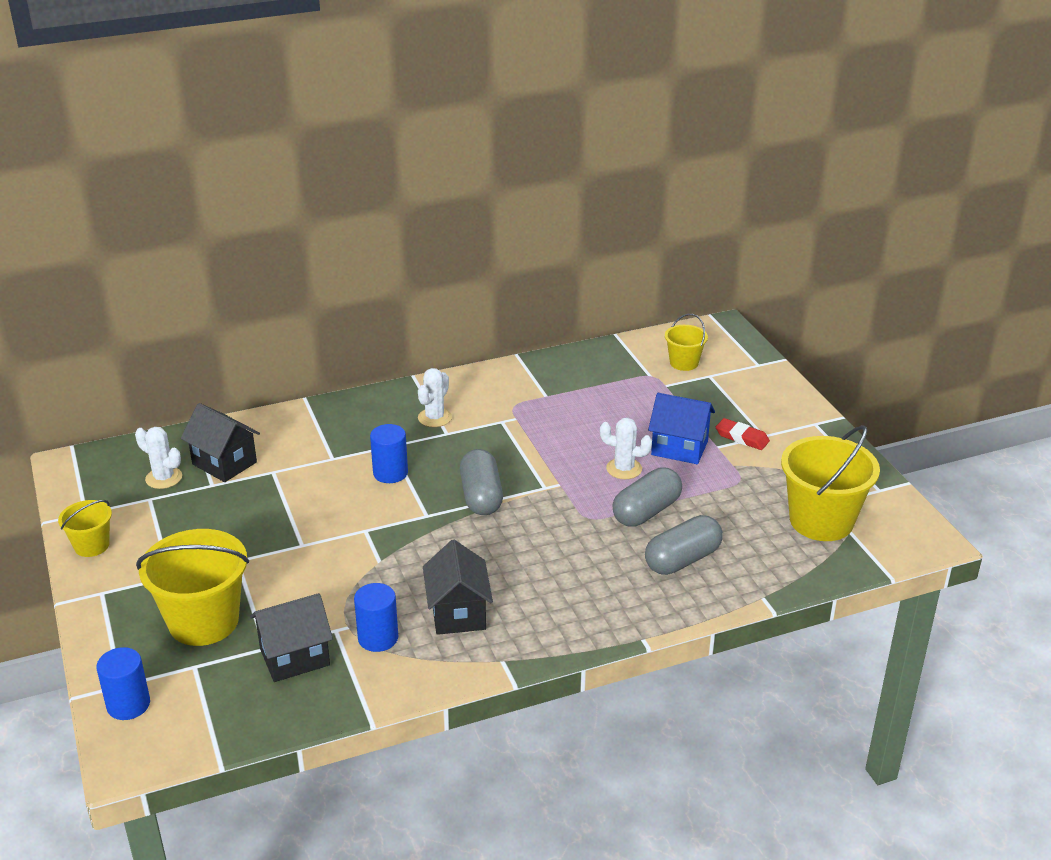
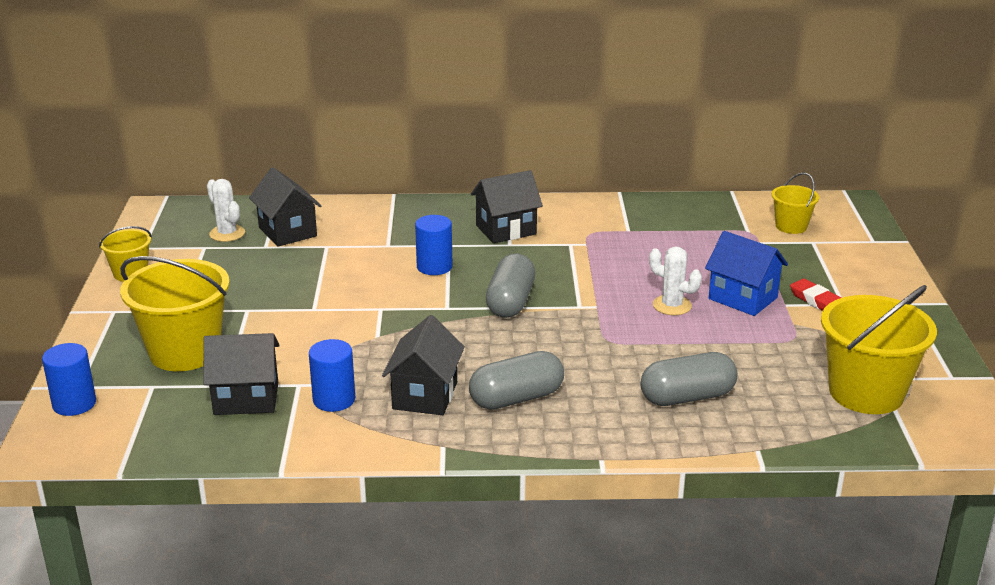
camera: 20 degrees right, 5 degrees down
(434, 418) = (506, 230): white cactus -> black house
(646, 511) = (673, 347): grey capsule -> grey capsule (516, 398)

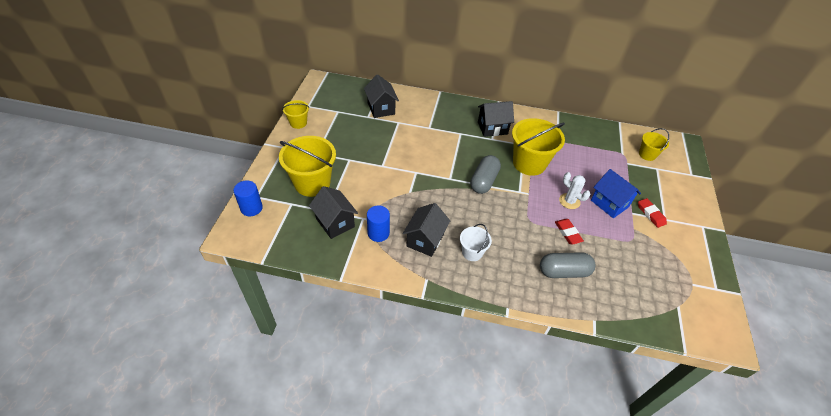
camera: 10 degrees right, 20 degrees up
(227, 233) = (351, 104): white cactus -> none
(246, 398) = (335, 222): black house -> black house turned 45 degrees clockwise
(434, 267) = (450, 148): blue cylinder -> none
(516, 398) = (472, 252): grey capsule -> white bucket
(680, 346) = (568, 233): none -> red eraser
(866, 393) = (664, 290): yellow bucket -> yellow bucket (529, 163)

